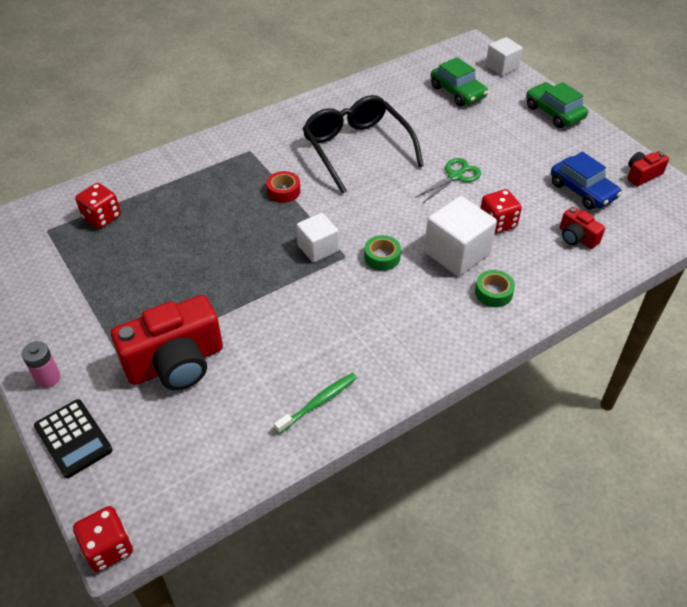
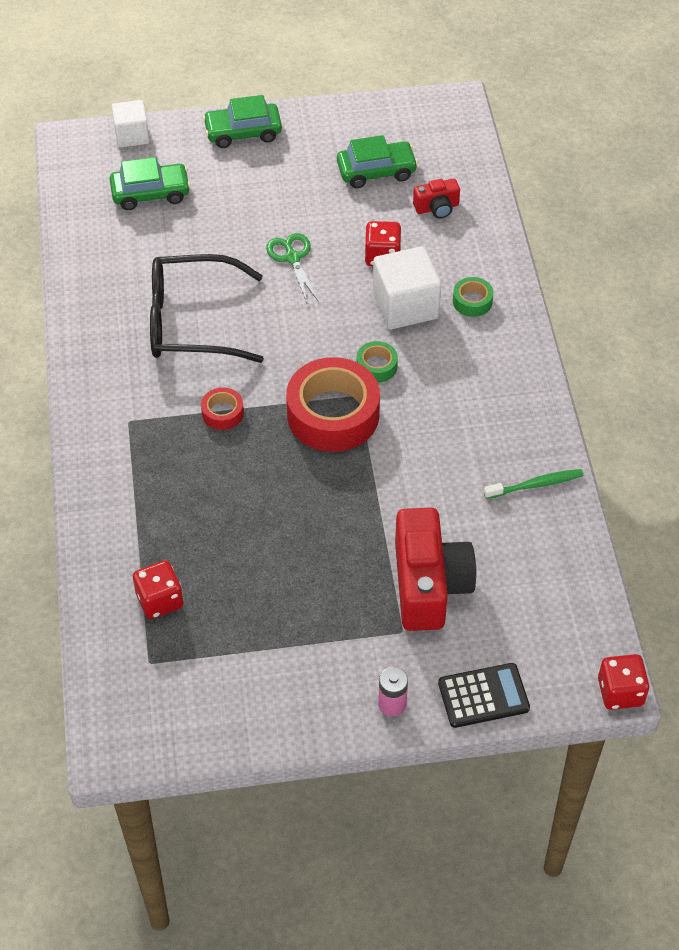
camera: 65 degrees left, 5 degrees up
(318, 248) = (333, 414): white cube -> red tape
(318, 402) = (535, 485): green toothbrush -> green toothbrush turned 90 degrees clockwise
(582, 190) = (376, 171): blue car -> green car
(642, 175) = (382, 117): red camera -> none

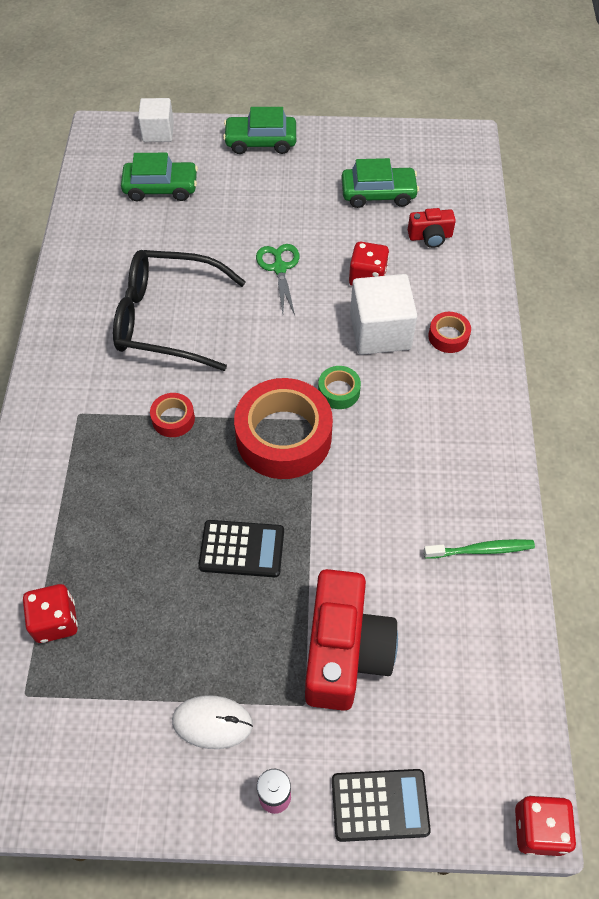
camera: 10 degrees right, 5 degrees up
(316, 516) = (242, 549): none -> black calculator
(324, 658) = (212, 722): none -> white mouse
(472, 301) = (448, 336): green tape -> red tape

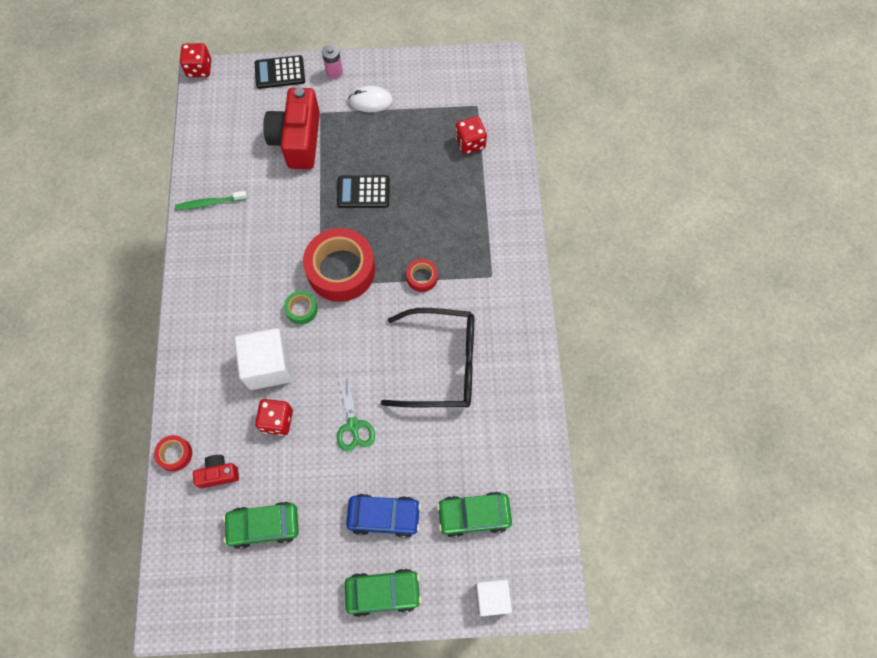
camera: 175 degrees right, 10 degrees up
(253, 193) = (384, 516): none -> blue car
(448, 336) = (213, 366): red tape -> red tape (175, 454)

